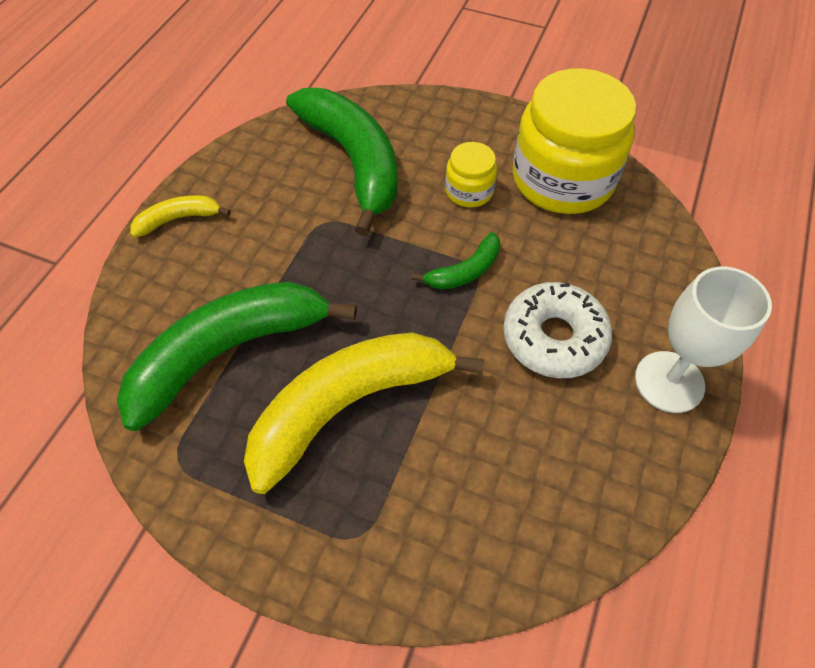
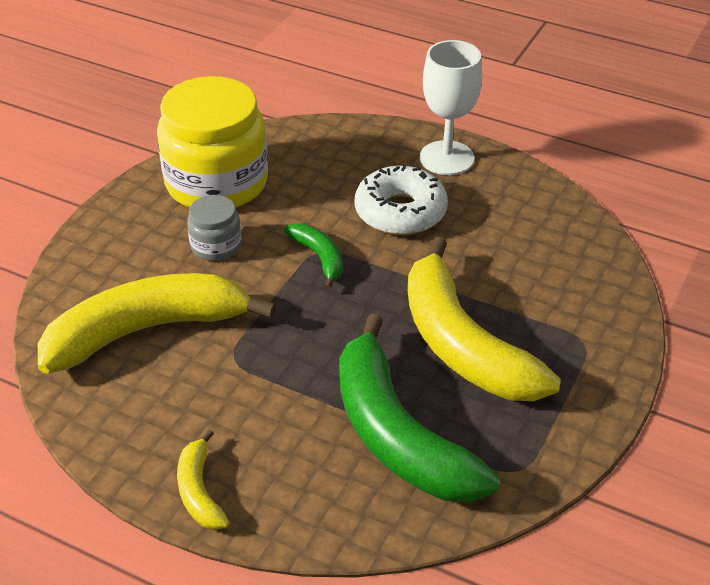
camera: 85 degrees left, 15 degrees down
(354, 162) = (147, 330): green banana -> yellow banana
(469, 191) = (216, 245): yellow jar -> grey jar

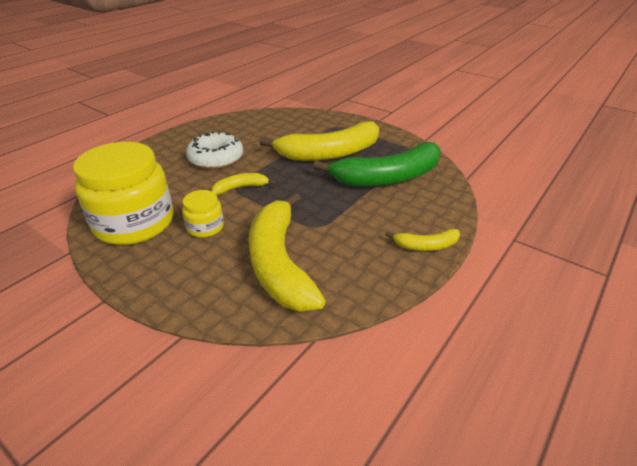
camera: 80 degrees left, 5 degrees down
(216, 245) = (205, 227): grey jar -> yellow jar
(319, 258) = (241, 188): green banana -> yellow banana
(446, 158) = (178, 140): white goblet -> none

